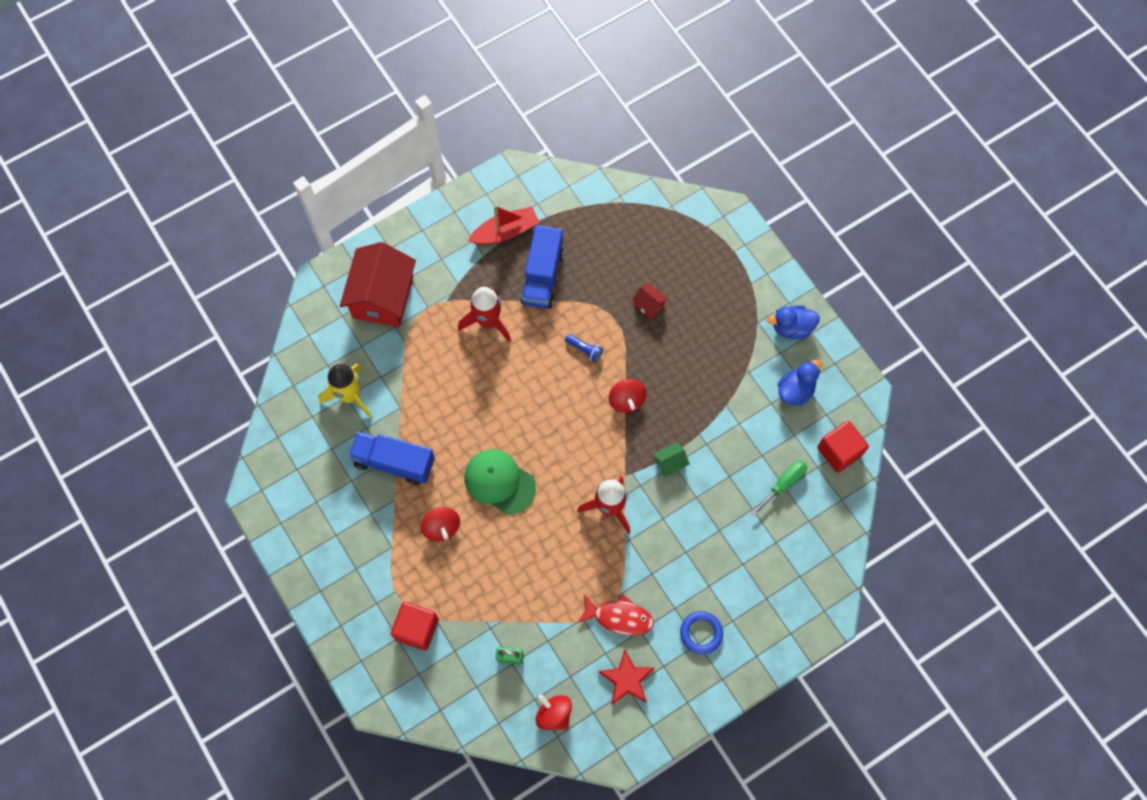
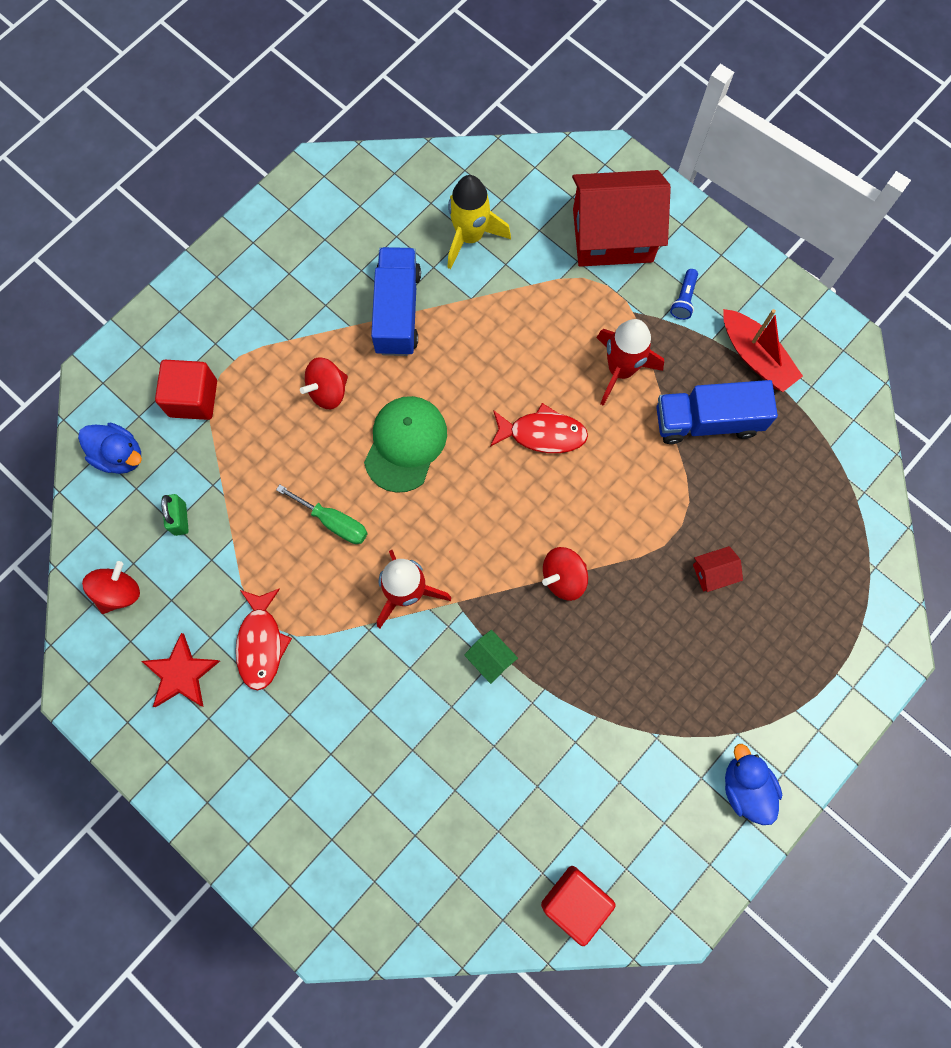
camera: 75 degrees right, 5 degrees up
(519, 386) = (542, 433): none -> red fish
(584, 350) = (619, 503): blue flashlight -> blue flashlight (683, 299)
(649, 305) = (713, 573): red house -> red house turned 45 degrees clockwise
(701, 633) = (263, 758): blue ring -> none
(783, 484) = (503, 828): green screwdriver -> green screwdriver (333, 522)
(795, 390) = (649, 814): blue duck -> blue duck (119, 455)

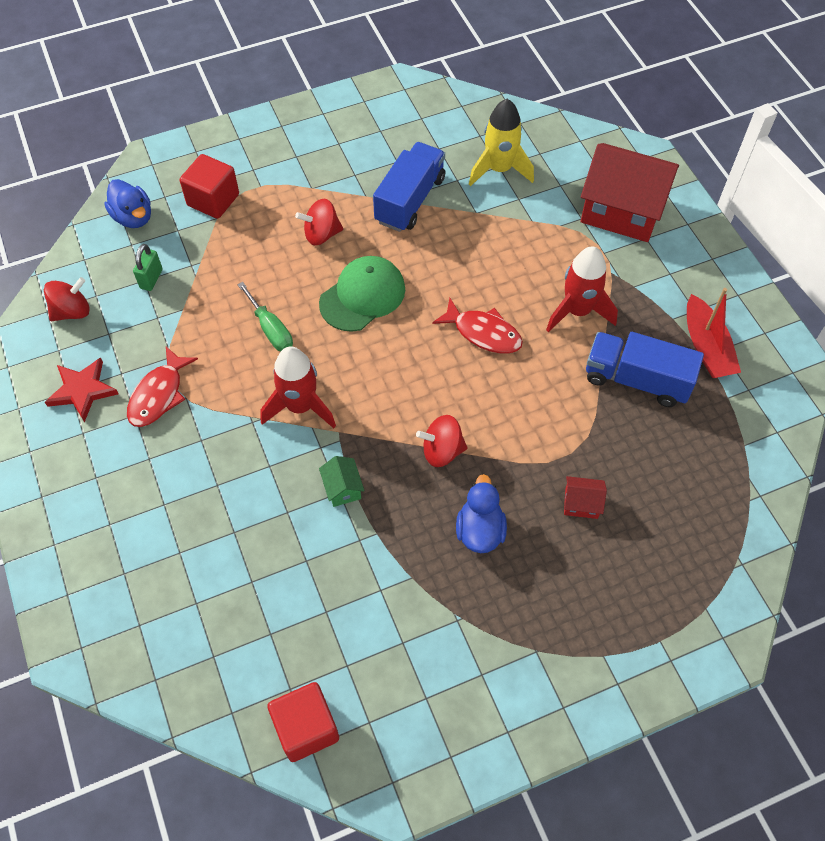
camera: 25 degrees right, 15 degrees down
(683, 299) = (661, 279): blue flashlight -> none
(745, 786) = (520, 701): blue duck -> blue duck (480, 530)

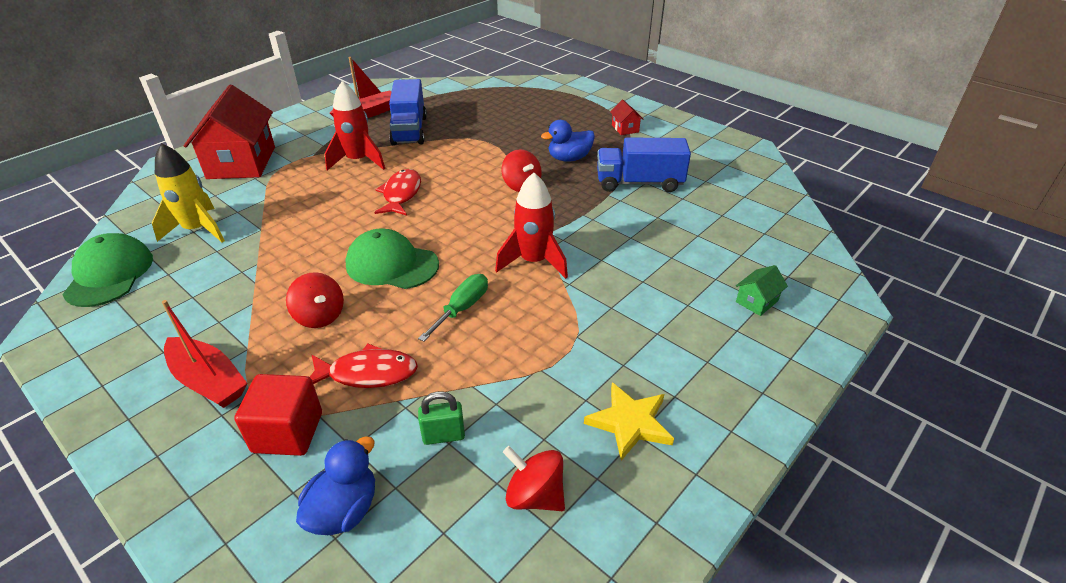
camera: 115 degrees left, 20 degrees down
(82, 390) = (630, 423): red star -> yellow star
(159, 395) = (589, 356): red fish -> red fish (368, 373)
(290, 165) = (208, 381): none -> red boat
(306, 728) = (757, 183): red cube -> none
(342, 488) = (588, 218): green house -> green house (757, 301)
(410, 200) = (252, 271): blue truck -> blue truck (639, 183)
(458, 114) = (109, 274): none -> green cap
(581, 503) = (519, 131): red house -> red house (625, 128)

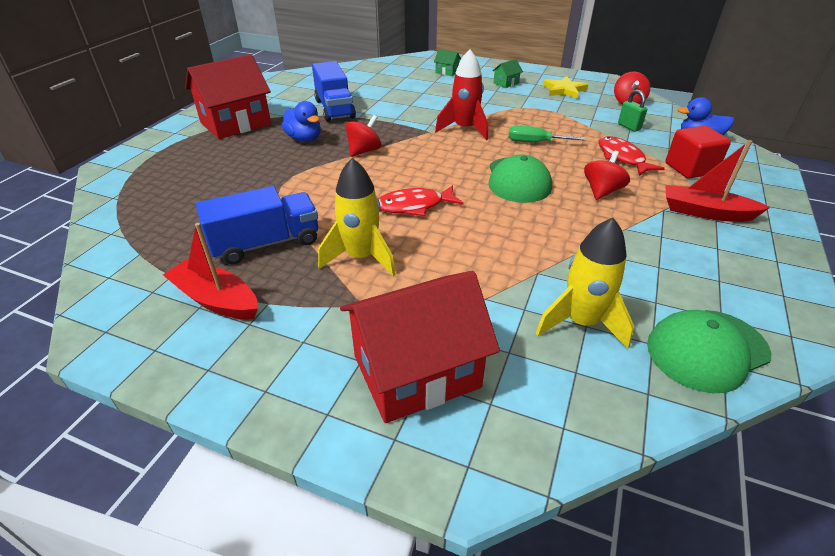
camera: 110 degrees left, 0 degrees up
(208, 381) = (705, 212): red boat -> red boat turned 90 degrees counterclockwise
(358, 161) = (361, 257): red rocket -> yellow rocket
(625, 128) = (235, 123): red house -> red house, size x2.43
(686, 355) = (506, 83): none -> green house

